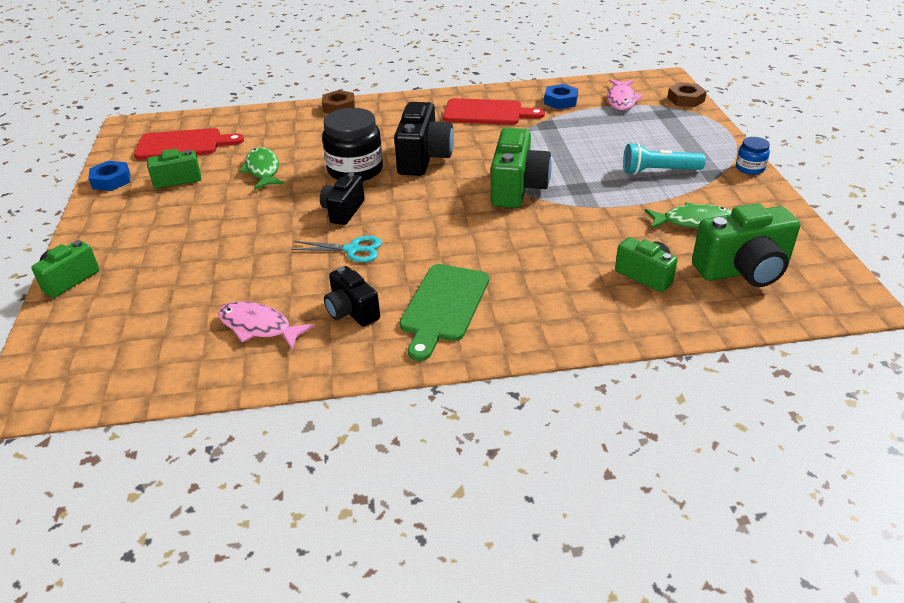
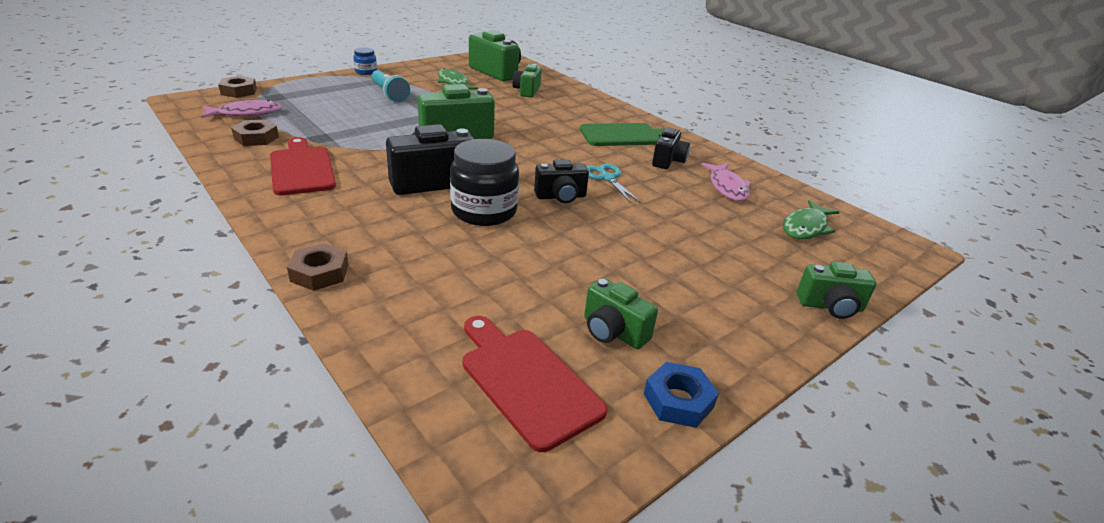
camera: 125 degrees left, 5 degrees down
(263, 170) = (533, 270): green fish -> green fish (805, 227)
(560, 101) = (256, 138): blue nut -> brown nut

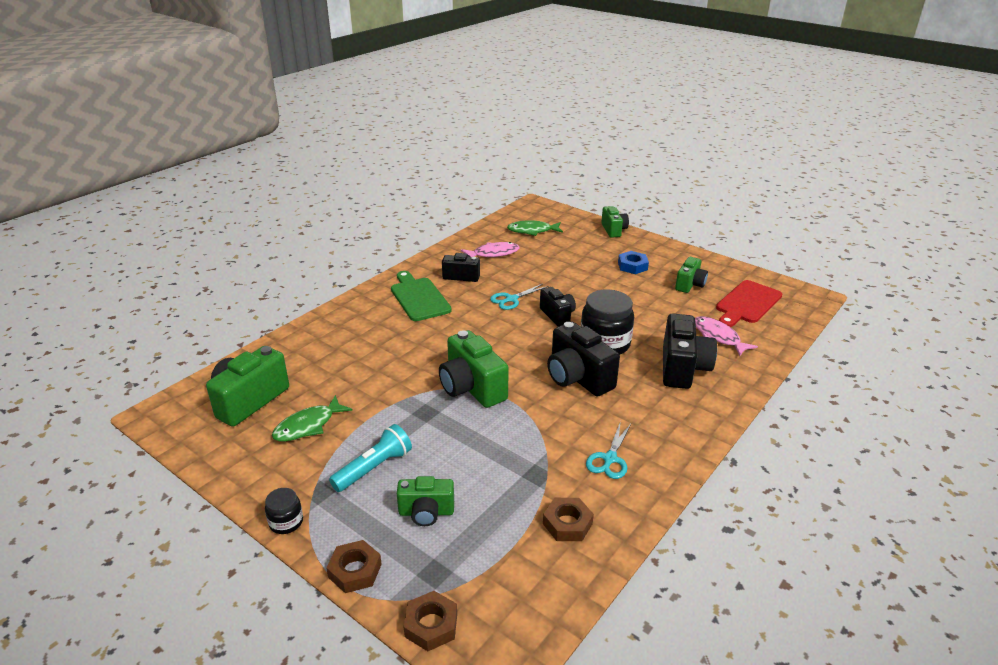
camera: 100 degrees left, 0 degrees up
(246, 113) = (506, 570): pink fish -> pink fish (718, 337)
(301, 169) = (610, 459): red cutting board -> turquoise scissors
(319, 273) = (734, 391): brown nut -> brown nut (355, 571)
(366, 72) = (286, 522): blue jar -> black jar
(397, 249) = (682, 368): none -> black camera
(527, 91) = (316, 366): green camera -> green camera (426, 512)
(678, 400) = (720, 267): blue nut -> blue nut (632, 266)
(805, 227) = (532, 231): green fish -> green fish turned 150 degrees clockwise

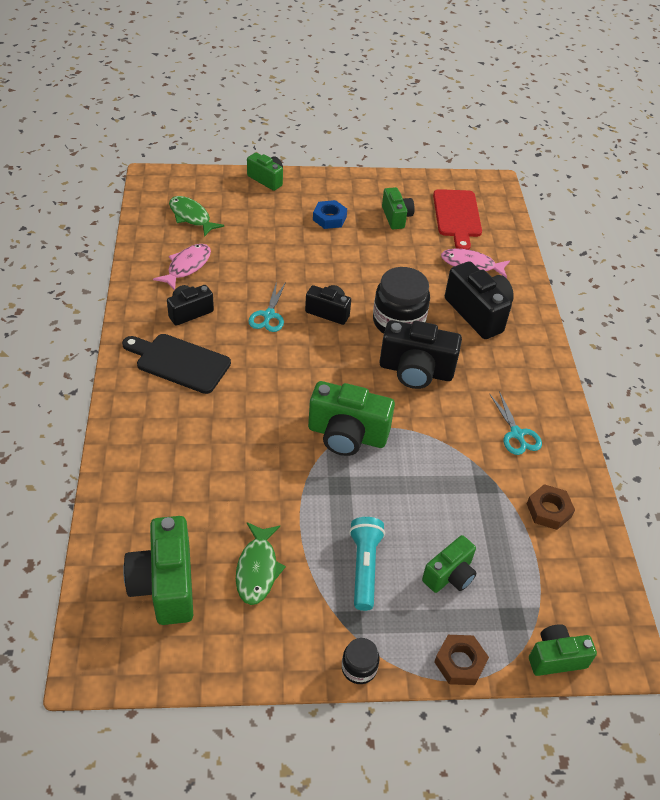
camera: 45 degrees left, 15 degrees up
(419, 297) = (179, 362): green cutting board -> black cutting board
(431, 625) = (556, 658): brown nut -> green camera
(532, 231) = (191, 217): green fish -> green fish turned 90 degrees clockwise

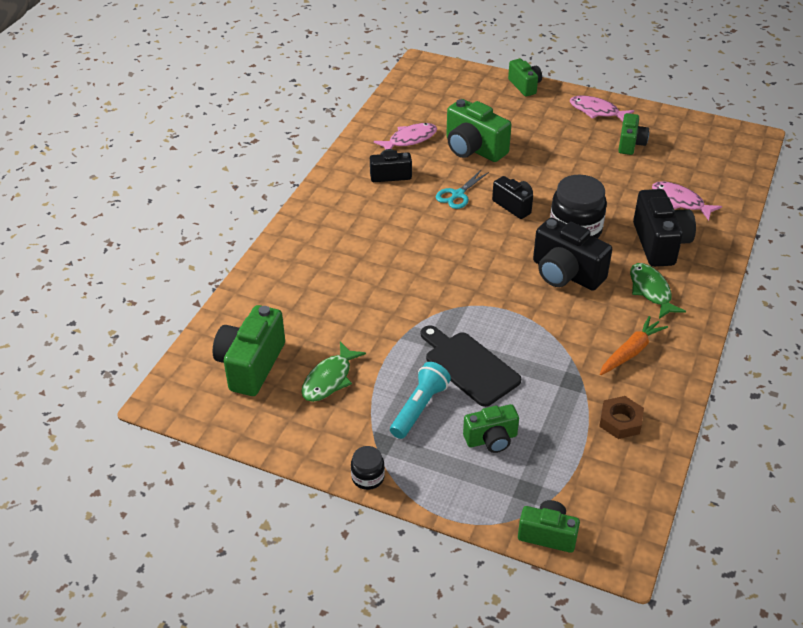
camera: 30 degrees right, 5 degrees down
(179, 362) = (358, 210): black cutting board -> black cutting board (469, 366)
(191, 217) = (437, 101): green fish -> green fish (651, 291)
(329, 218) = (564, 130): blue nut -> none
(347, 190) = (596, 111): none -> pink fish
(347, 435) = (468, 305): green camera -> green camera (473, 149)
(457, 216) = (694, 157): red cutting board -> none
(460, 662) = (457, 506): brown nut -> none
(517, 434) = (631, 352): turquoise scissors -> orange carrot

